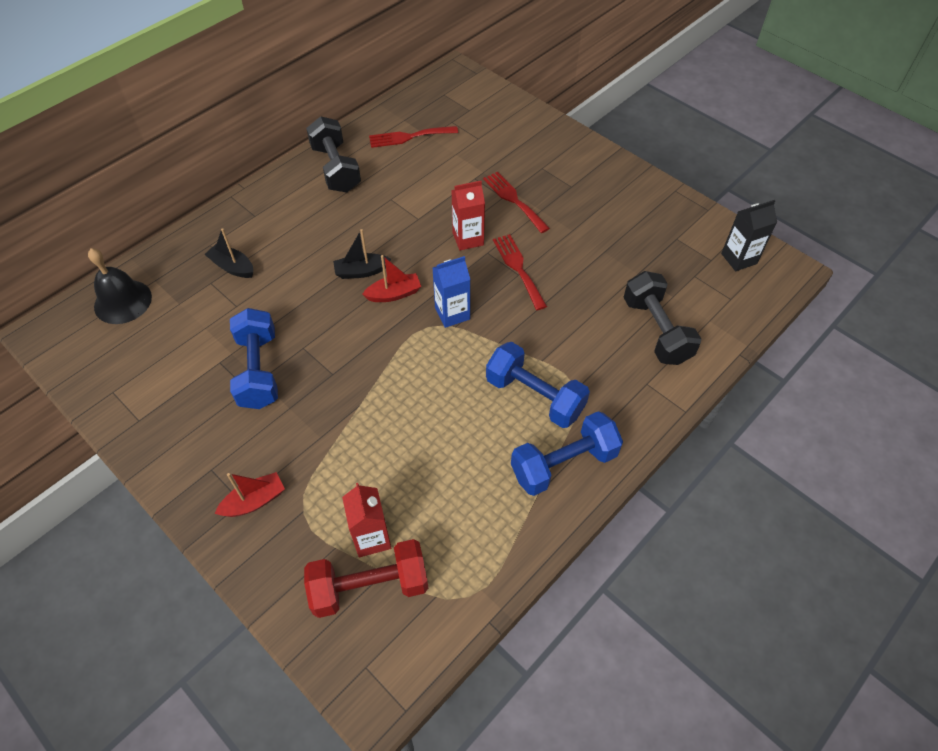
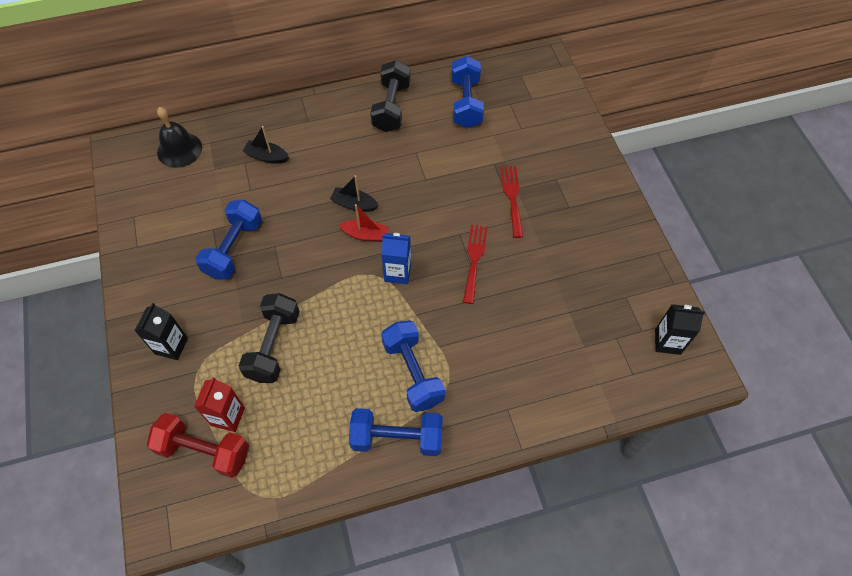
camera: 30 degrees right, 5 degrees up
(232, 267) = (267, 157): black boat -> black boat turned 45 degrees counterclockwise
(254, 501) = (171, 346): red boat -> black carton
(409, 137) = (466, 103): red fork -> blue dumbbell
(468, 239) = (452, 215): red carton -> none
(656, 330) = (548, 369): black dumbbell -> black dumbbell (273, 345)

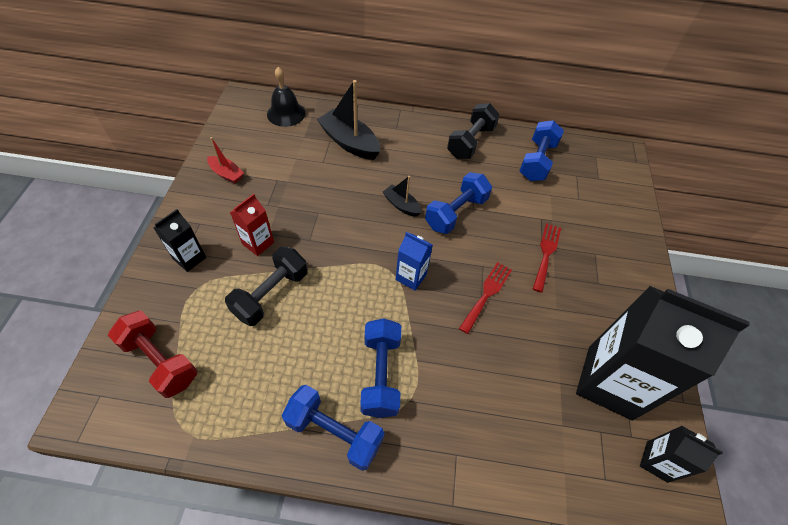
camera: 20 degrees right, 5 degrees down
(228, 416) = (198, 339): red carton -> red carton (258, 243)
(234, 249) = (284, 201): blue dumbbell -> blue dumbbell (456, 213)
(267, 157) = (349, 142): black boat -> black boat, size x1.82
(365, 235) = (398, 233): red boat -> red boat (227, 174)
(609, 293) = (609, 382): none -> black carton

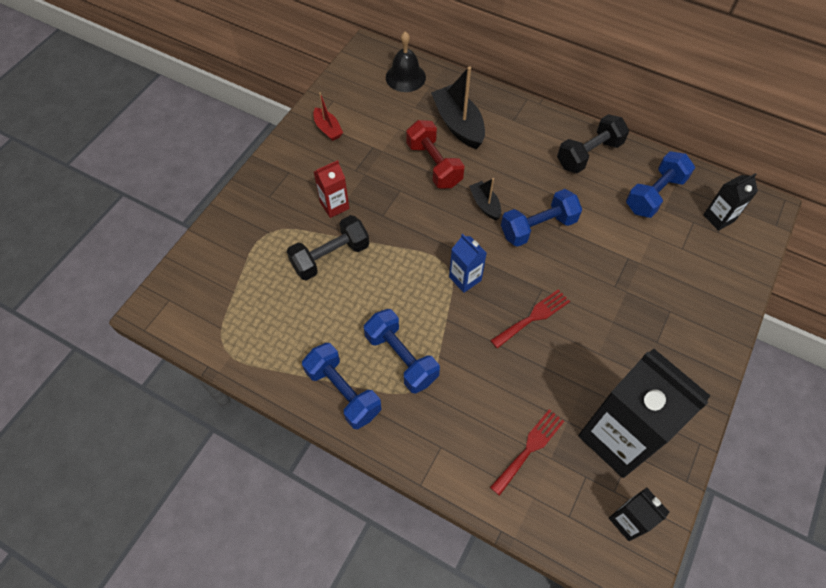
camera: 25 degrees right, 5 degrees up
(160, 361) = (222, 286): red dumbbell -> red dumbbell (434, 165)
(189, 258) = (271, 203): black carton -> black carton (718, 218)
(381, 374) = (401, 358): blue dumbbell -> blue dumbbell turned 60 degrees counterclockwise
(546, 253) = (615, 296): red fork -> red fork (529, 448)

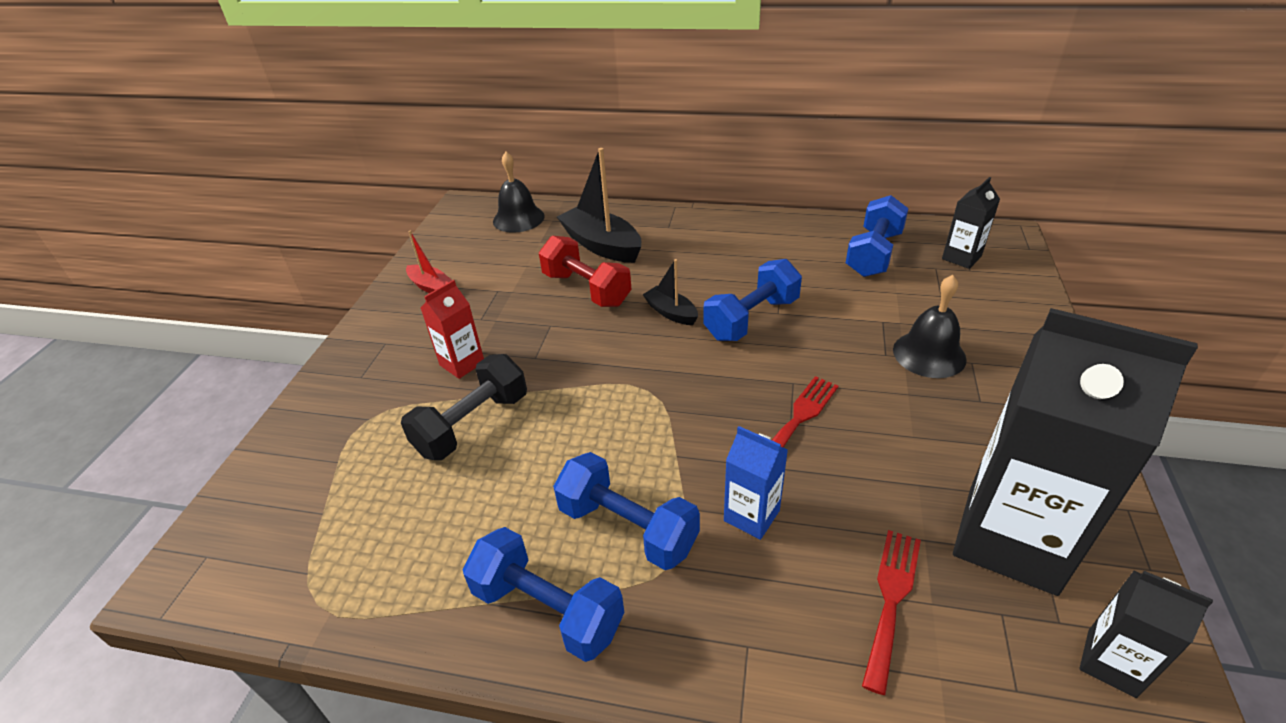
camera: 15 degrees left, 20 degrees down
(465, 278) = (681, 399): blue carton -> blue carton (751, 515)
(589, 154) = (774, 237): black dumbbell -> none
(644, 295) = (929, 354): none -> black bell

